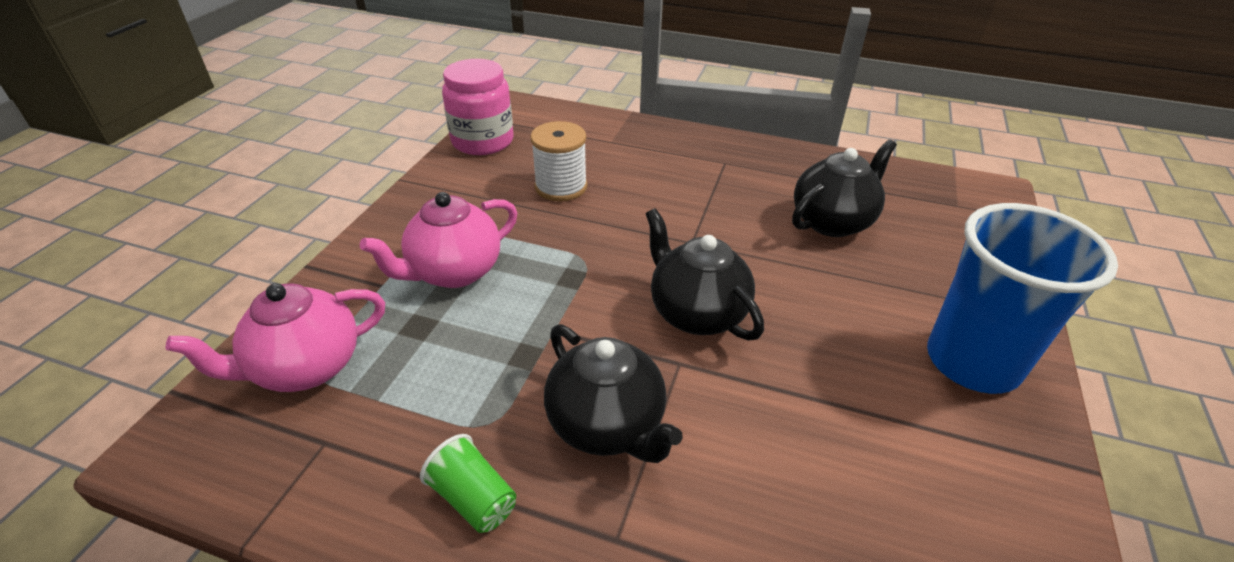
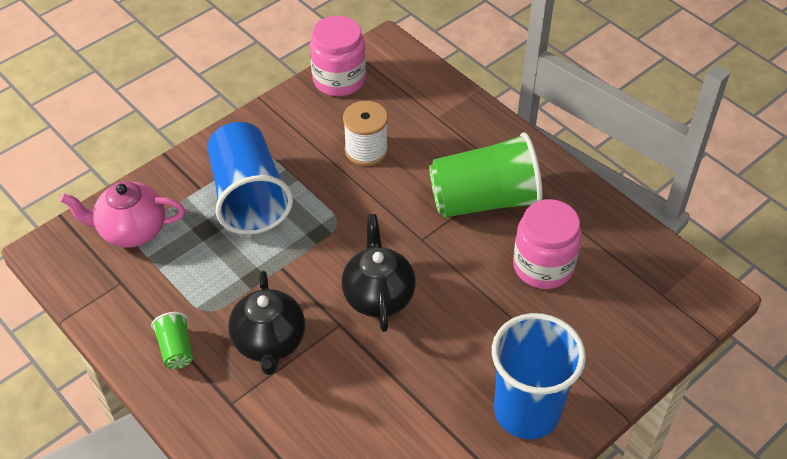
camera: 30 degrees right, 10 degrees up
(454, 272) = (248, 197): pink teapot -> blue cup
(720, 189) = (484, 200): none -> green cup
(832, 221) = (543, 266): black teapot -> pink jar

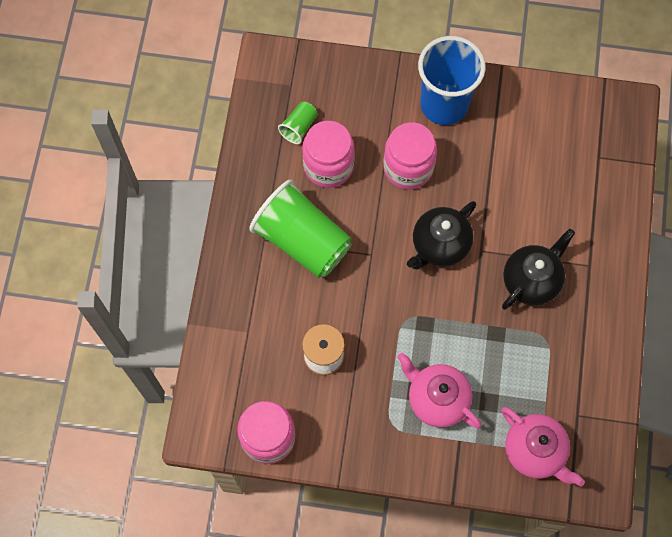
camera: 130 degrees left, 20 degrees up
(176, 349) = (587, 331): green cup -> green cup (299, 127)
(248, 197) = (437, 399): blue cup -> pink teapot
(482, 327) = (408, 167): none -> pink jar

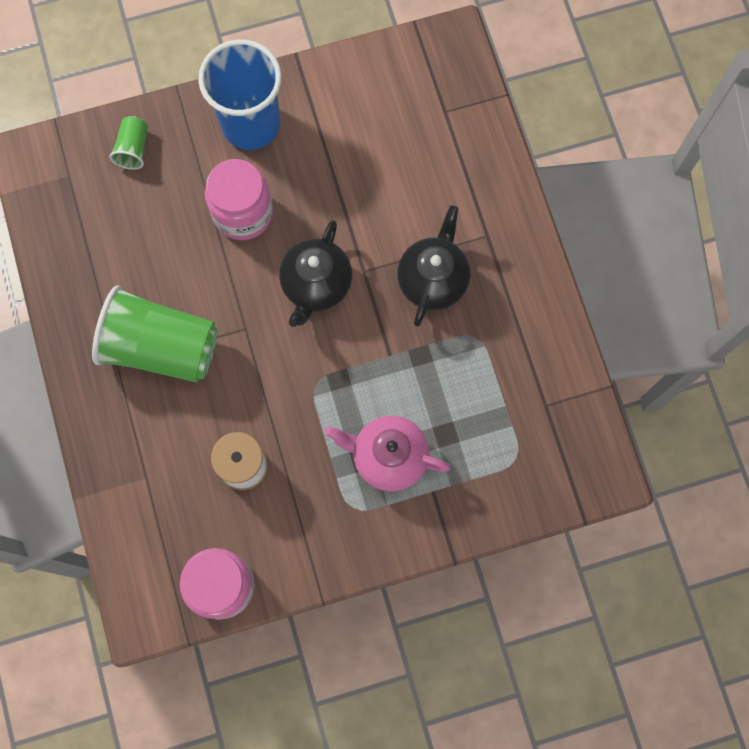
camera: 25 degrees left, 5 degrees up
(299, 127) = (99, 220): green cup -> green cup (133, 149)
(328, 166) = (153, 250): pink jar -> none
(535, 451) = (518, 465): pink teapot -> none

